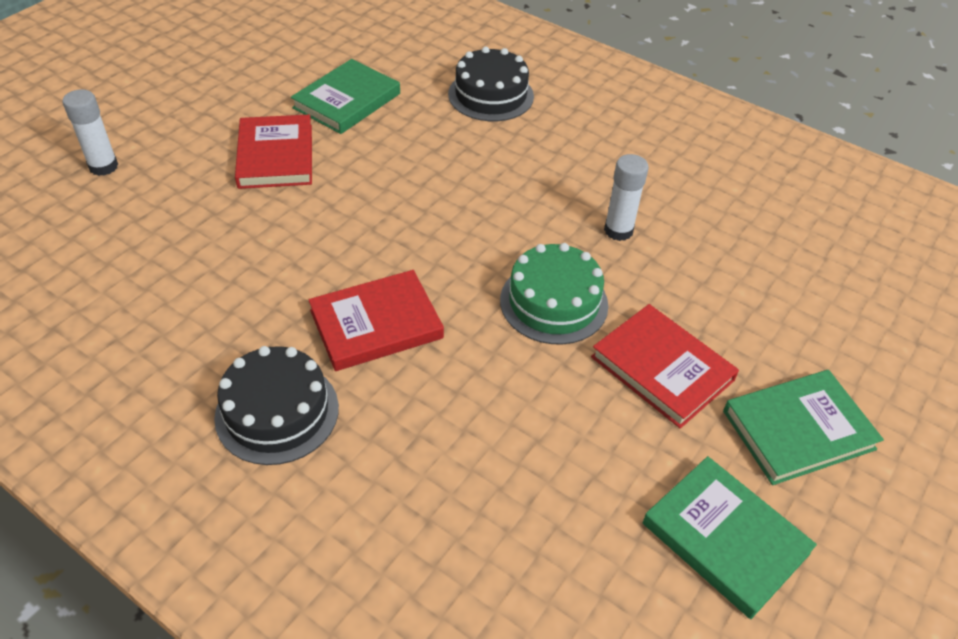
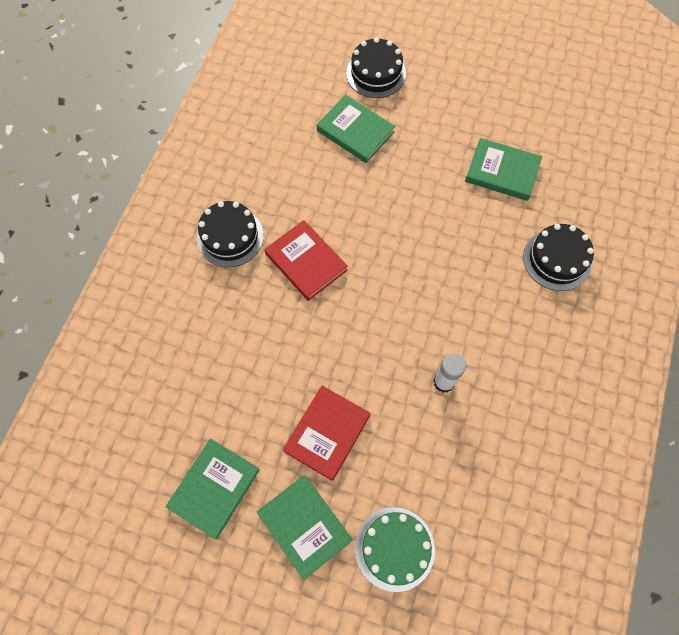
camera: 75 degrees right, 20 degrees up
(103, 166) = (376, 73): white glue stick -> black cake
(186, 213) = (355, 131): none -> green book
(276, 156) = (425, 154): red book -> none
(554, 302) = (359, 356): green cake -> green cake (394, 548)

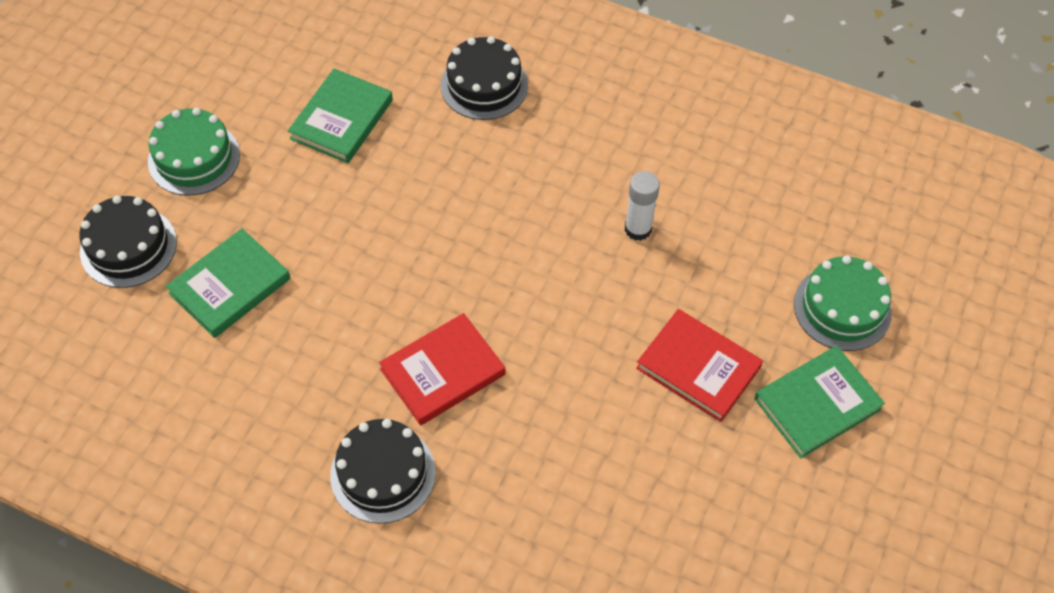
camera: 85 degrees left, 10 degrees down
(214, 488) = (768, 511): green book -> none
(450, 93) = (194, 158): none -> green cake

